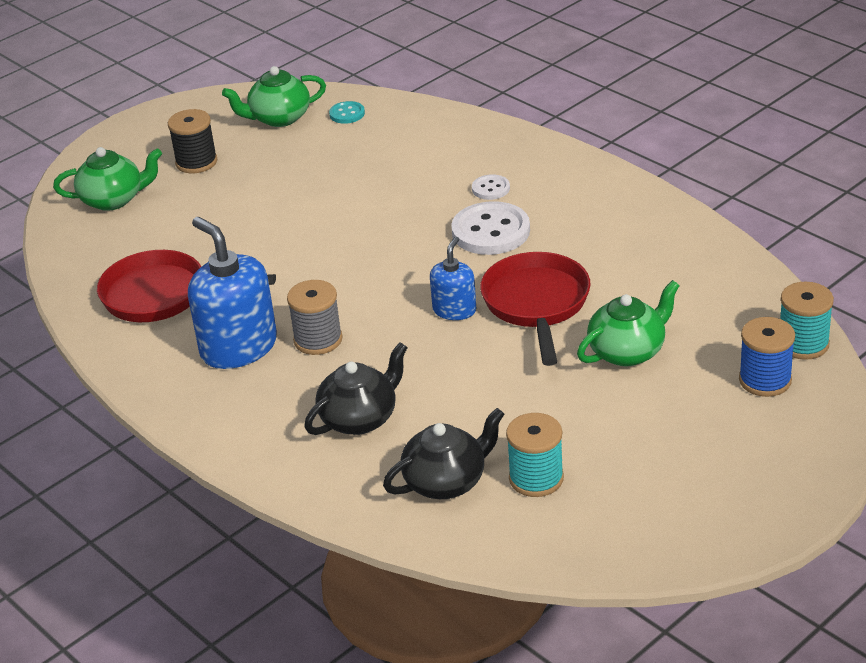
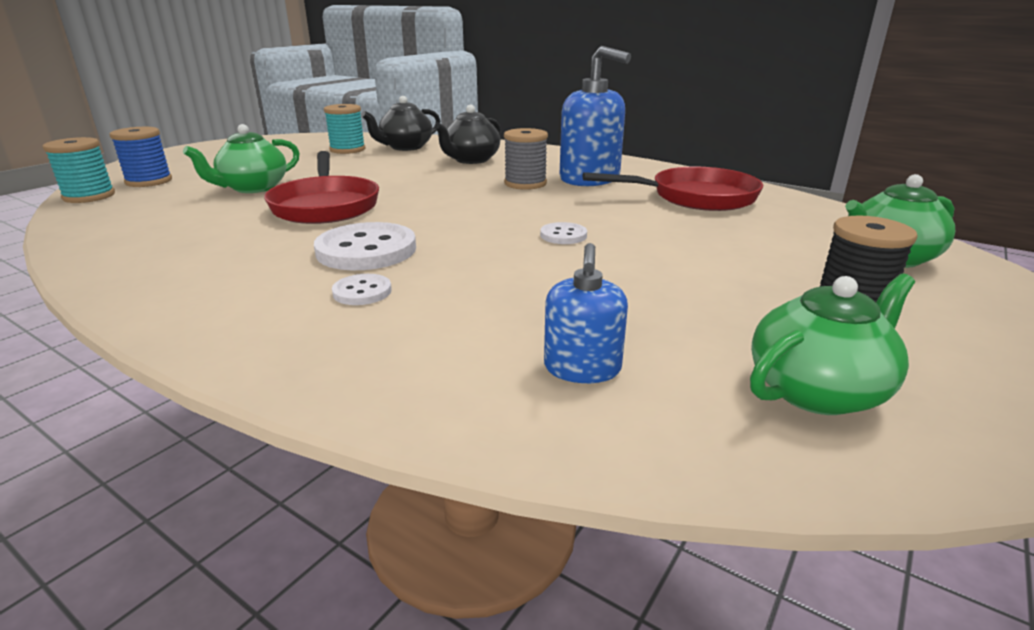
camera: 165 degrees right, 10 degrees down
(328, 241) = (563, 235): none -> white button
(347, 114) = (680, 409): turquoise button -> none
(454, 310) = (407, 200): blue soap dispenser -> blue soap dispenser (582, 368)

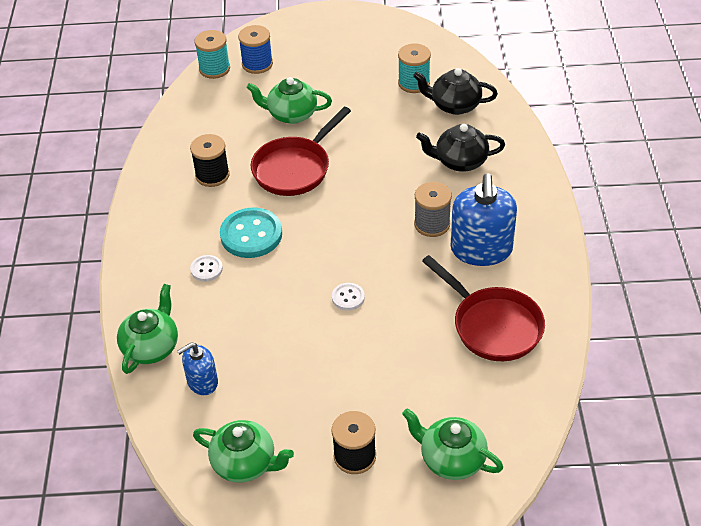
camera: 55 degrees right, 20 degrees up
(223, 241) = (212, 175): none -> black spool
(366, 250) = (251, 235): white button -> turquoise button
(432, 389) = (151, 347): none -> green teapot

